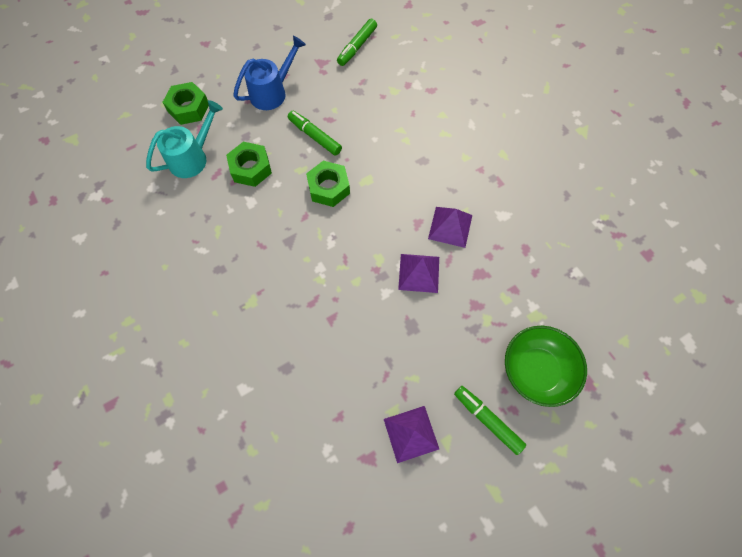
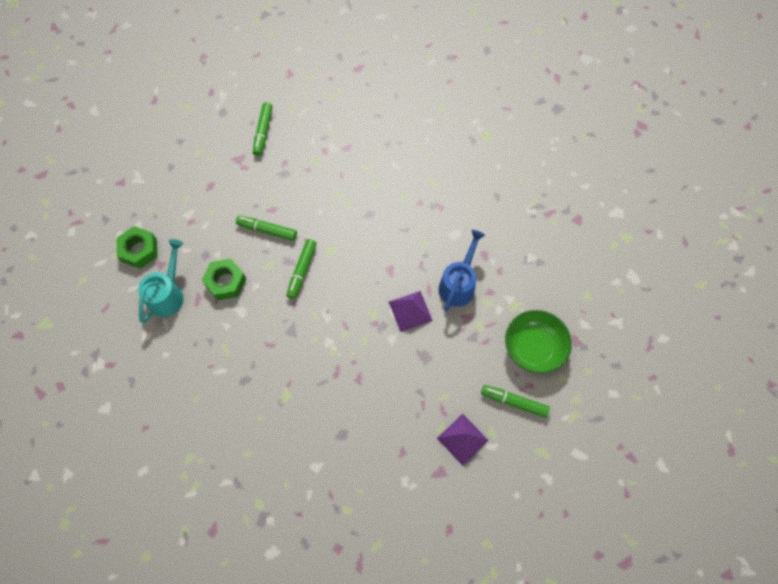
camera: 25 degrees left, 0 degrees up
(273, 92) = (209, 204): blue watering can -> blue watering can (459, 283)
(328, 188) = (302, 271): green nut -> green marker
(450, 226) = (417, 262): purple pyramid -> none

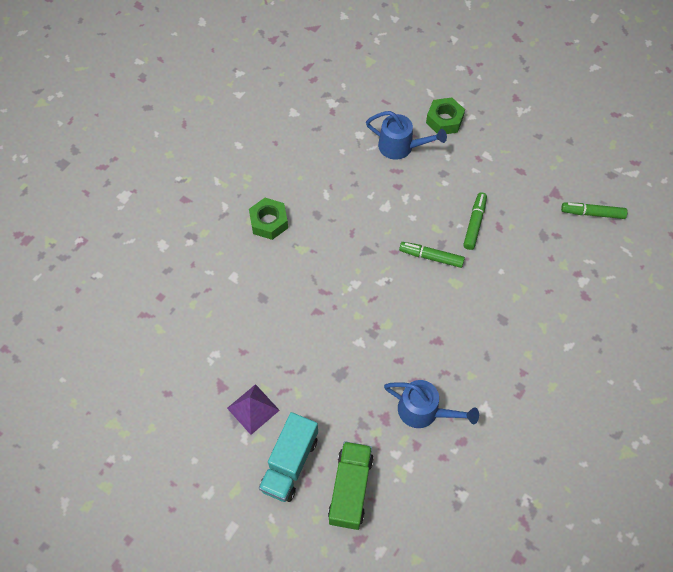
camera: 90 degrees right, 5 degrees down
(168, 293) = (401, 147): turquoise watering can -> blue watering can
(225, 282) = (415, 192): green nut -> green nut (269, 222)
(410, 311) = (390, 360): purple pyramid -> none
(514, 402) = (290, 463): green marker -> turquoise truck
(533, 348) = (350, 489): green bowl -> green truck

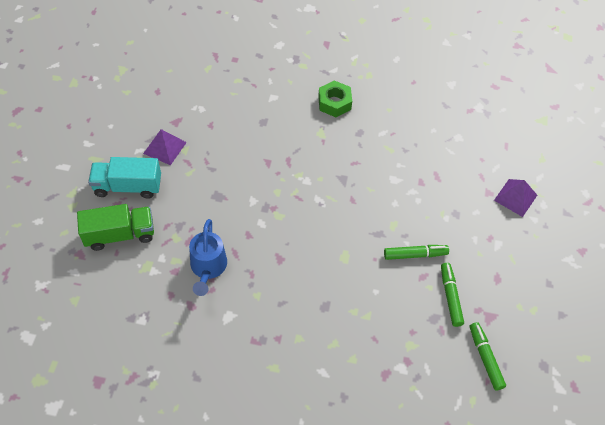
camera: 65 degrees right, 5 degrees down
(401, 147) = (464, 172): blue watering can -> none
(431, 257) = (361, 229): green marker -> green marker (450, 296)
(444, 120) = (515, 197): green nut -> purple pyramid

